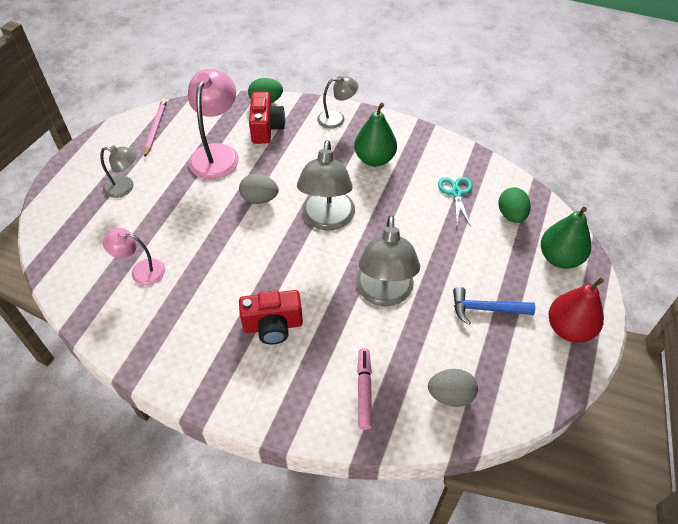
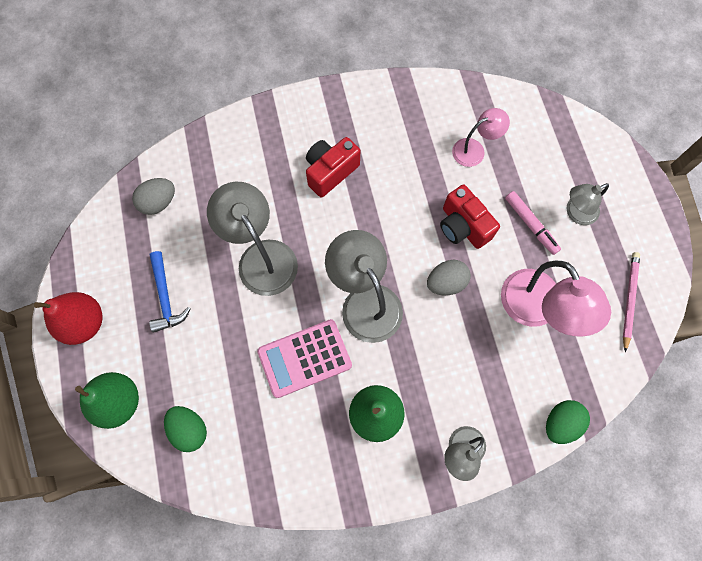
camera: 145 degrees right, 20 degrees up
(156, 128) = (629, 300): pink pencil -> pink pencil turned 135 degrees counterclockwise
(266, 128) = (522, 380): red camera -> red camera (463, 226)
(364, 391) = (225, 167): pink marker -> pink marker (530, 225)
(399, 211) = (304, 358): none -> pink calculator
(456, 193) = (261, 423): turquoise scissors -> none
(486, 309) = (165, 297): blue hammer -> blue hammer turned 105 degrees clockwise

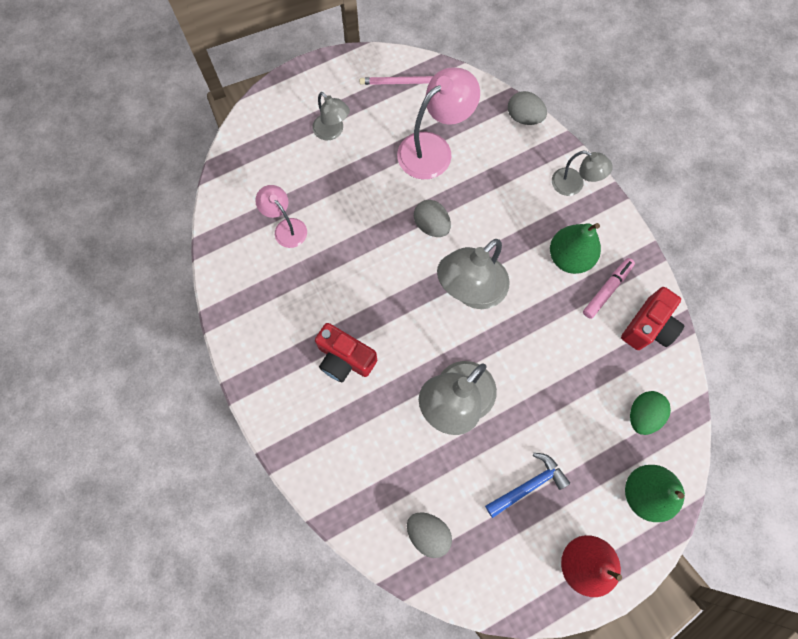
camera: 105 degrees left, 0 degrees up
(304, 358) = (542, 330): pink calculator -> none
(463, 226) = (371, 222): red camera -> red camera (648, 327)
(530, 225) = (354, 166): pink marker -> pink marker (607, 290)
(560, 423) = (524, 118): green egg -> grey egg

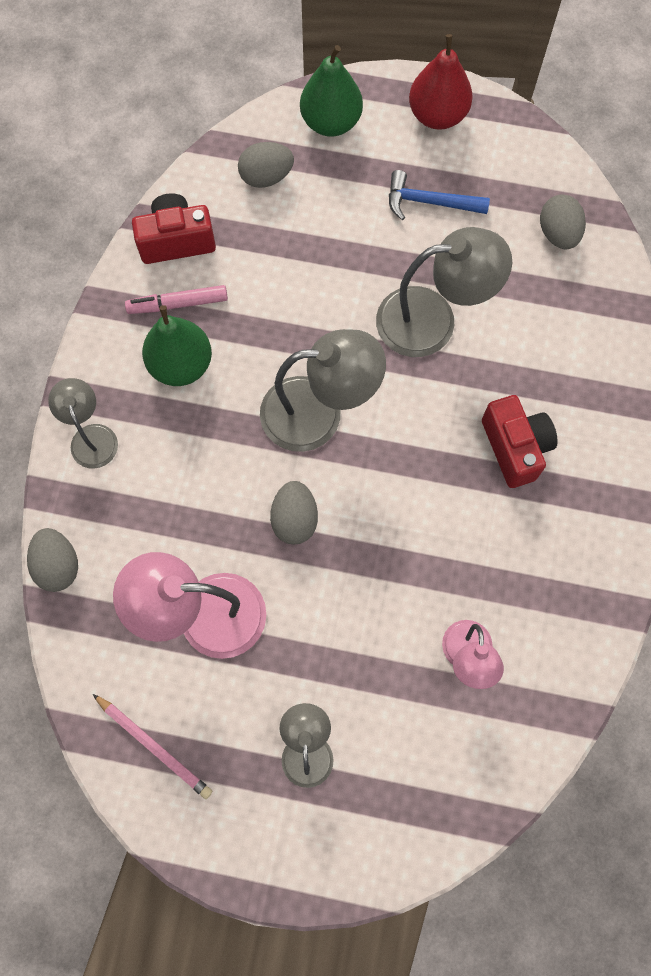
camera: 140 degrees left, 0 degrees up
(642, 415) = (266, 177): green egg -> grey egg

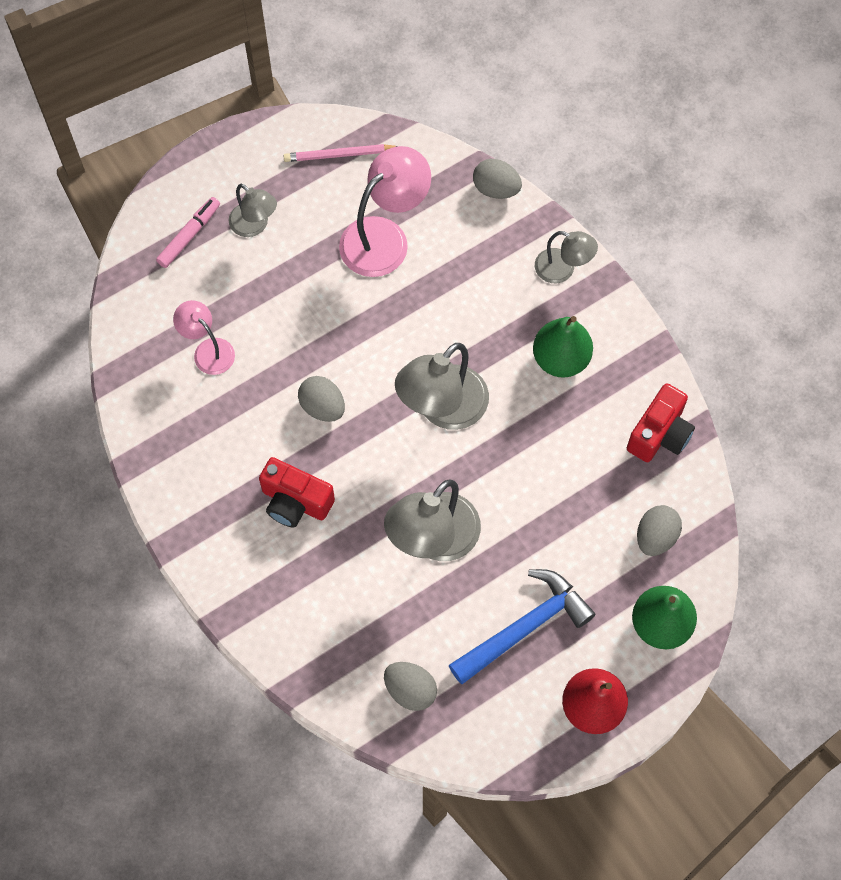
camera: 135 degrees right, 5 degrees down
(178, 304) = (608, 394): pink marker -> pink marker (189, 235)
(294, 519) = (388, 333): grey egg -> grey egg (322, 407)
(429, 202) = (524, 627): blue hammer -> blue hammer, size x1.50

